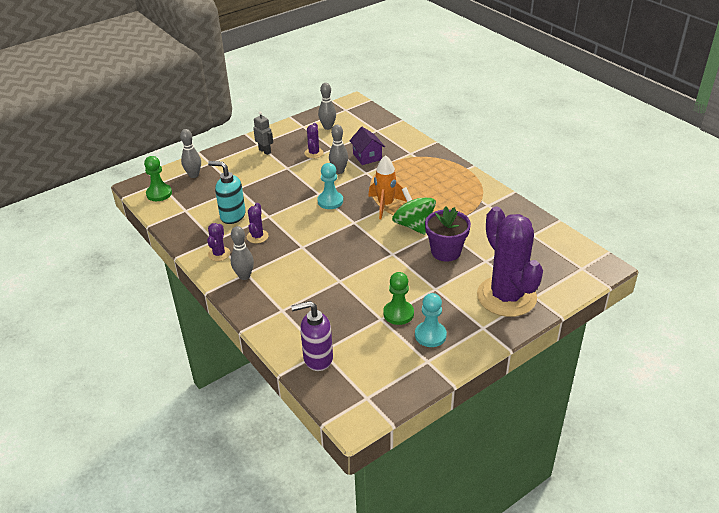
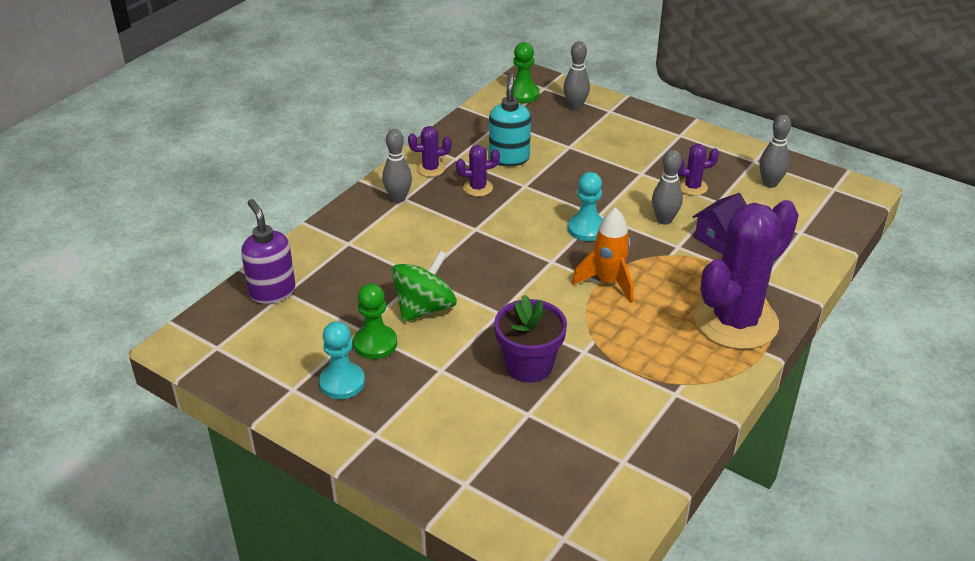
camera: 70 degrees right, 0 degrees up
(265, 151) = (667, 145): grey robot -> none
(413, 225) = (575, 320): green spinning top -> green spinning top (424, 308)
(506, 296) = (452, 450): purple cactus -> purple cactus (735, 321)

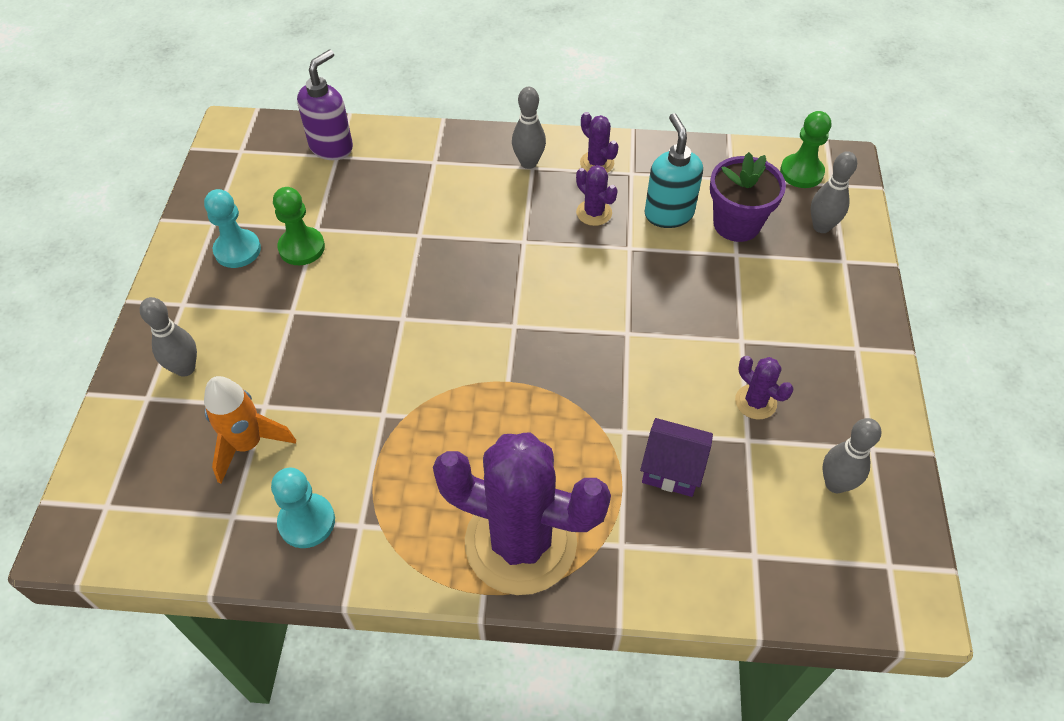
camera: 60 degrees right, 15 degrees up
(424, 308) = (373, 259): green spinning top -> none
(509, 158) = (668, 214): turquoise soap dispenser -> turquoise soap dispenser turned 75 degrees counterclockwise
(529, 365) = (334, 377): purple flower pot -> purple flower pot (736, 224)
(586, 229) = (592, 333): turquoise pawn -> turquoise pawn (307, 522)
(608, 282) = (511, 390): orange rocket -> orange rocket (248, 444)
(664, 220) = (665, 398): grey bowling pin -> grey bowling pin (185, 368)

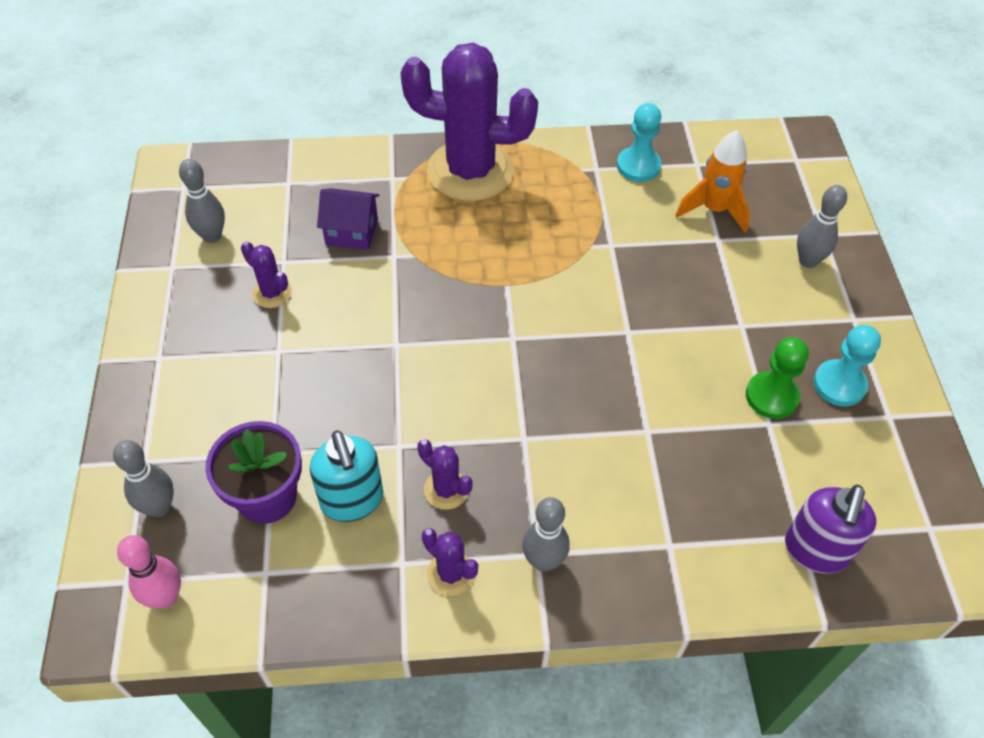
camera: 170 degrees right, 0 degrees up
(801, 172) = (166, 597): green pawn -> pink bowling pin

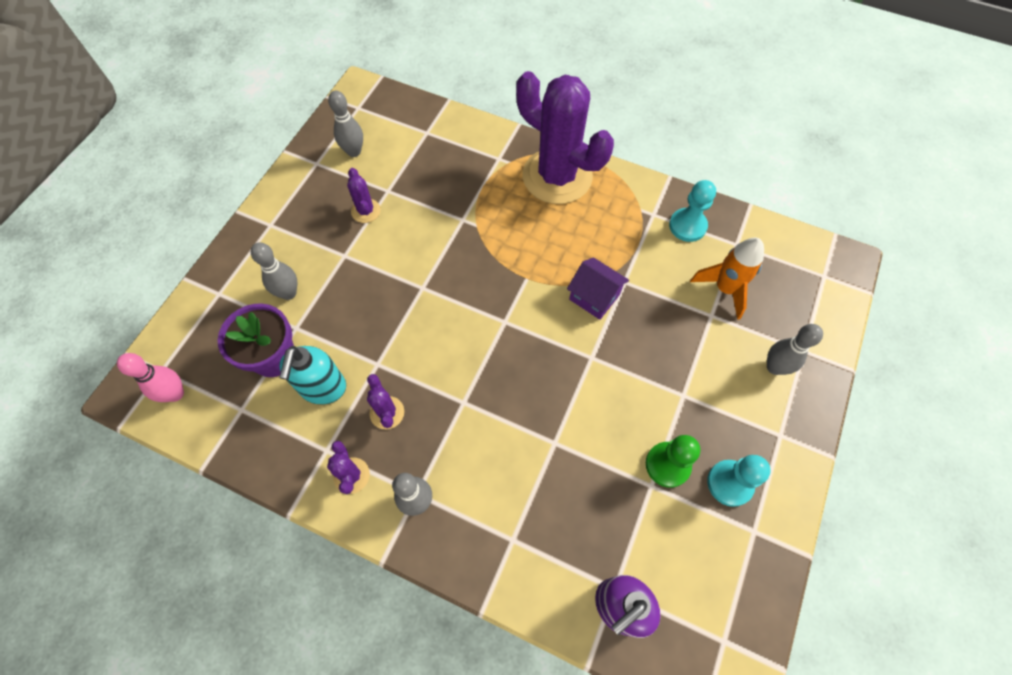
camera: 30 degrees right, 10 degrees up
(159, 507) = (208, 330): grey bowling pin -> grey bowling pin (289, 293)
(351, 232) = (445, 188): purple house -> purple house (594, 297)

